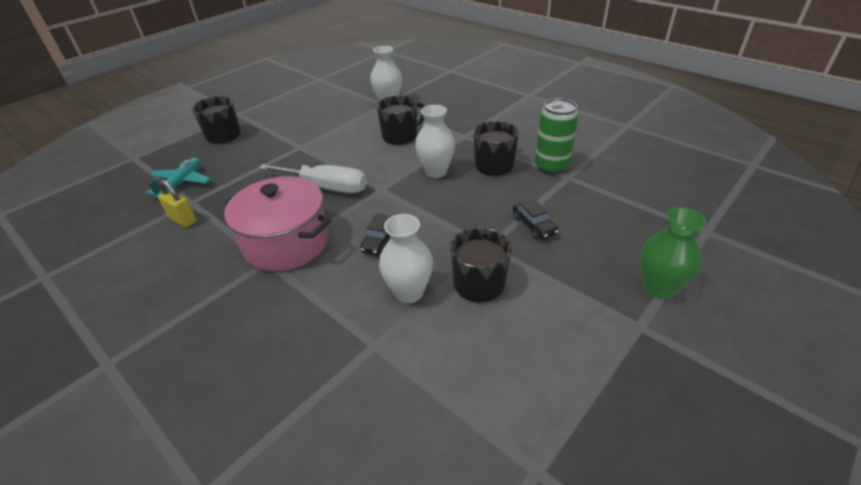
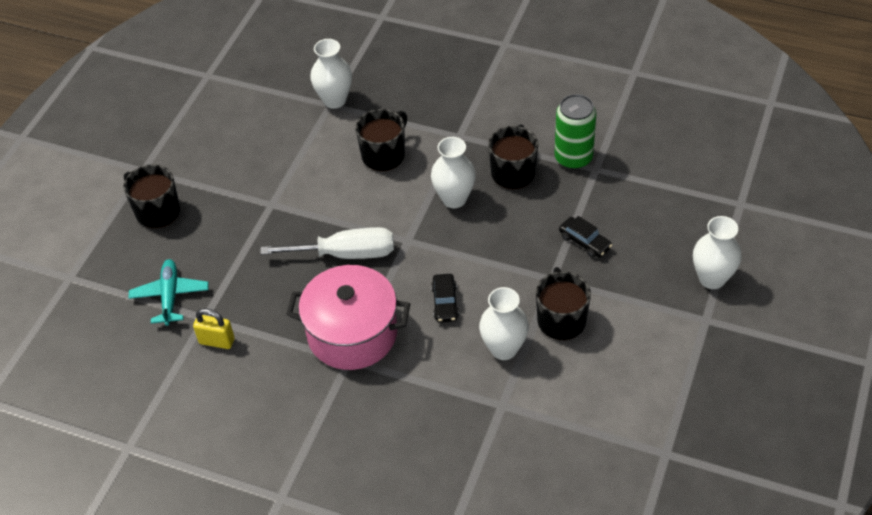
camera: 20 degrees left, 10 degrees up
(658, 288) = (712, 278): green vase -> white vase

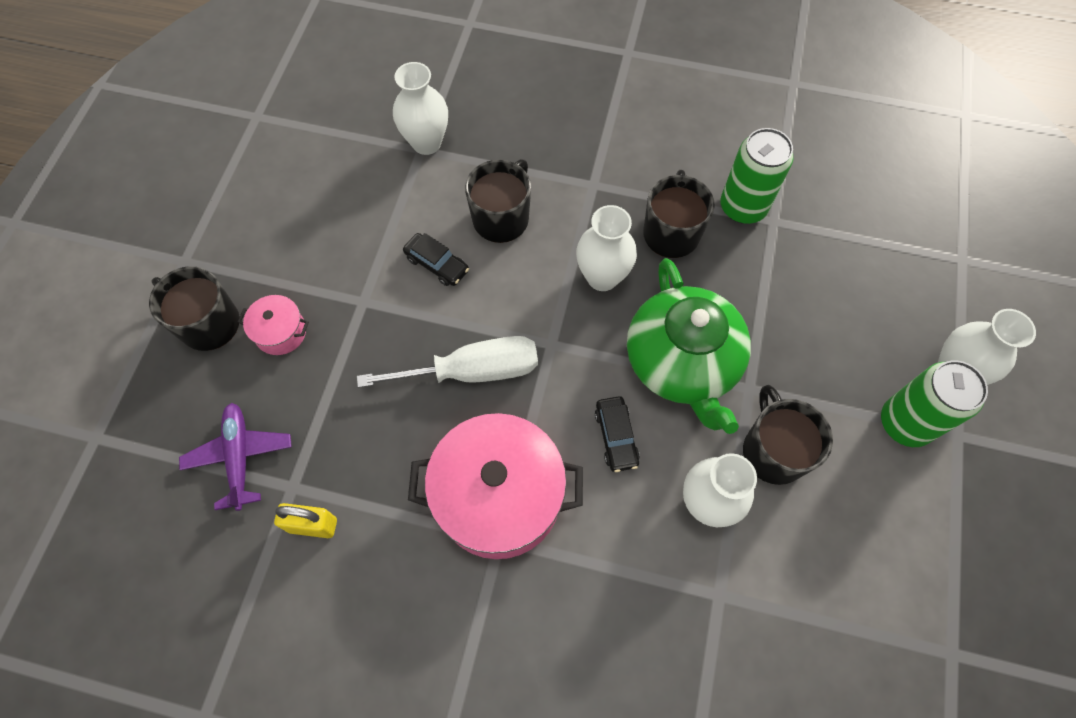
camera: 10 degrees left, 15 degrees up
(170, 296) = (240, 457): turquoise plane -> purple plane
(208, 220) = (281, 332): none -> pink pot
(504, 259) = (682, 363): none -> green teapot
(584, 242) = (780, 329): black car -> black car (437, 264)
(666, 309) = (905, 423): none -> green can

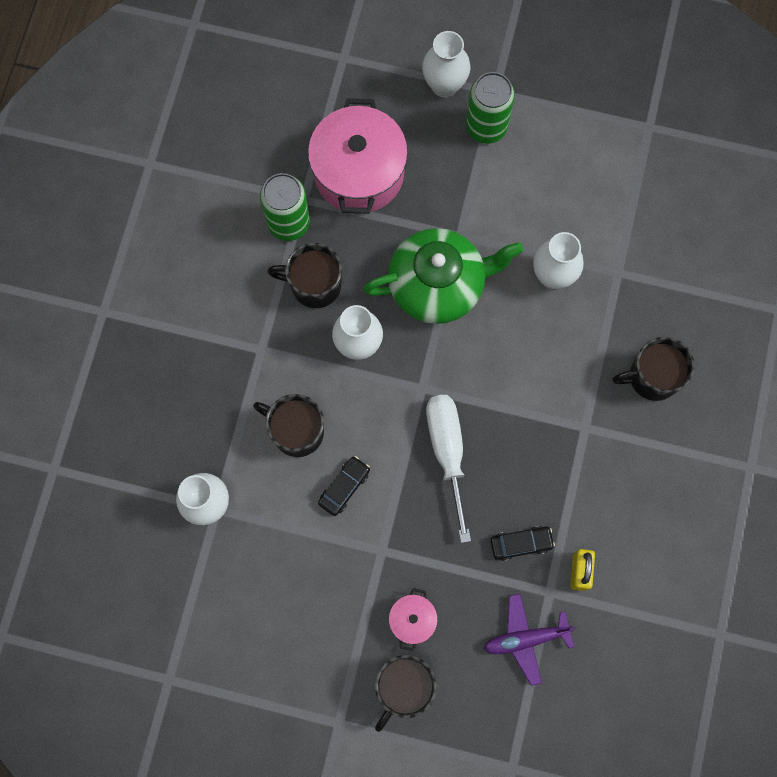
camera: 90 degrees left, 10 degrees up
(499, 497) = (552, 428): pink pot -> pink pot (359, 173)
(616, 437) = (502, 339): black car -> black car (521, 544)
(773, 451) = (511, 224): black mug -> black mug (652, 377)

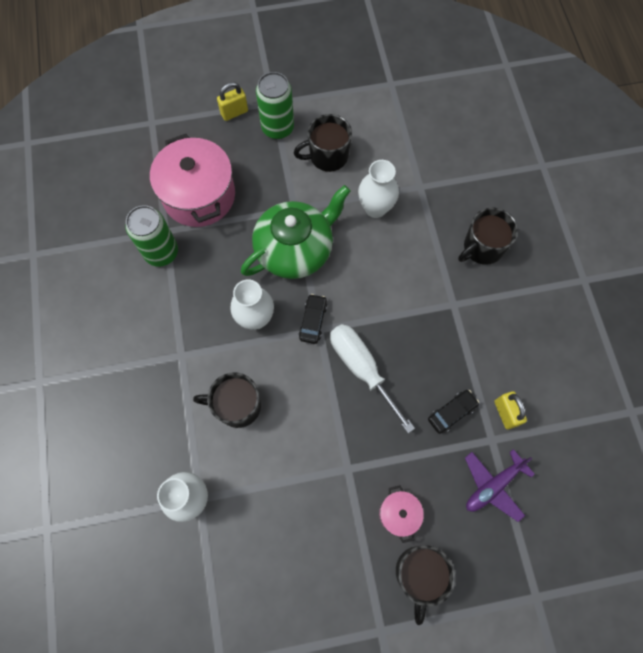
camera: 25 degrees left, 5 degrees down
(314, 285) = (201, 289): black mug -> black mug (327, 156)
(344, 487) = (295, 432): black car -> black car (313, 321)
(444, 85) = (234, 112): white vase -> yellow padlock

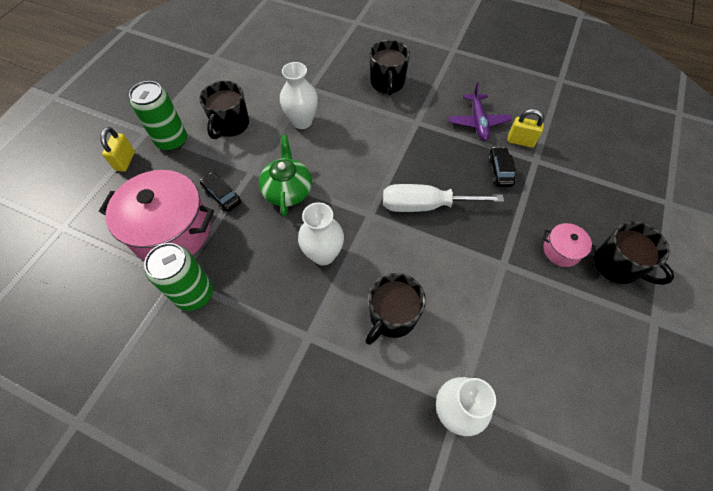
camera: 55 degrees left, 10 degrees down
(295, 249) = (288, 190): green teapot -> green teapot, size x0.66
(313, 321) = (359, 214): black car -> black car (222, 195)
(493, 485) = (571, 179): purple plane -> purple plane (478, 122)

